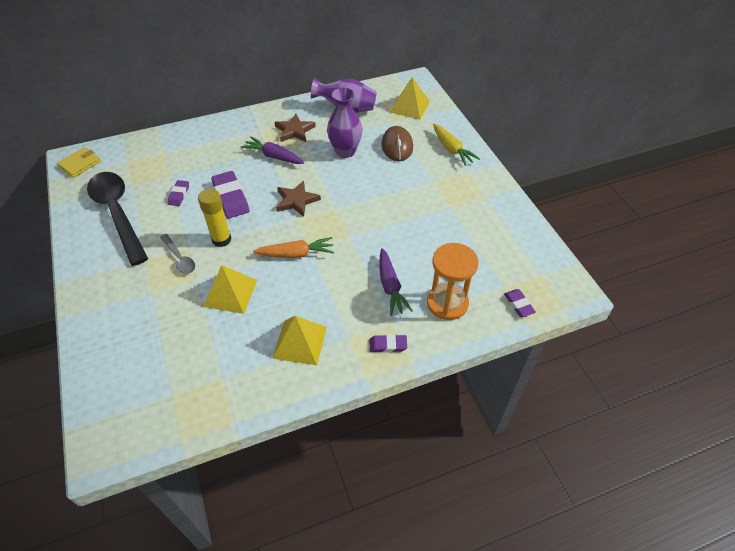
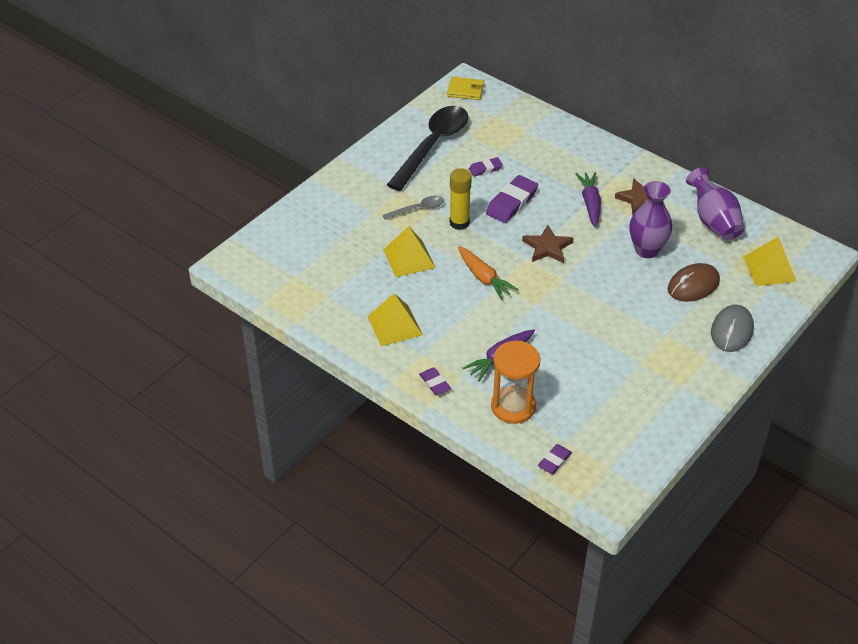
camera: 60 degrees right, 5 degrees down
(179, 258) = (418, 209): grey spoon -> grey spoon turned 135 degrees counterclockwise
(452, 149) = (732, 331): yellow carrot -> grey mouse

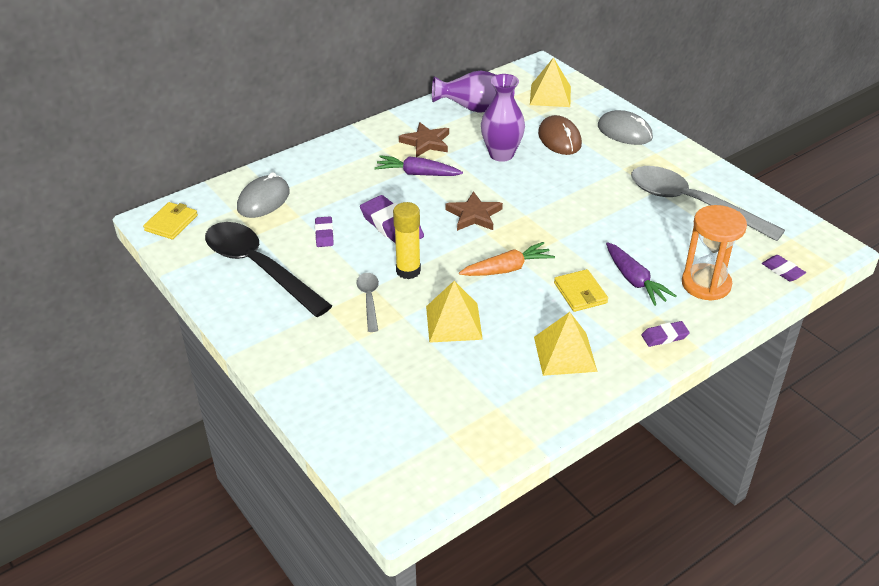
camera: 75 degrees left, 5 degrees down
(470, 326) = (580, 293): none -> yellow wallet
(513, 127) = (263, 200): none -> grey mouse
(631, 390) = (691, 204): none -> grey spoon

